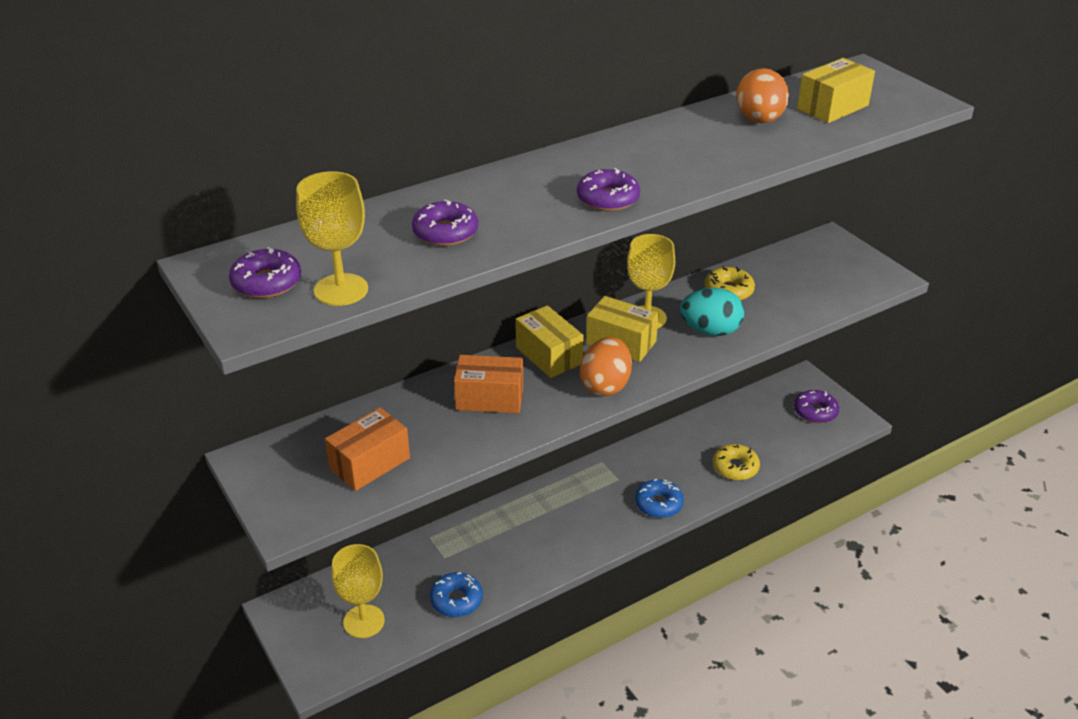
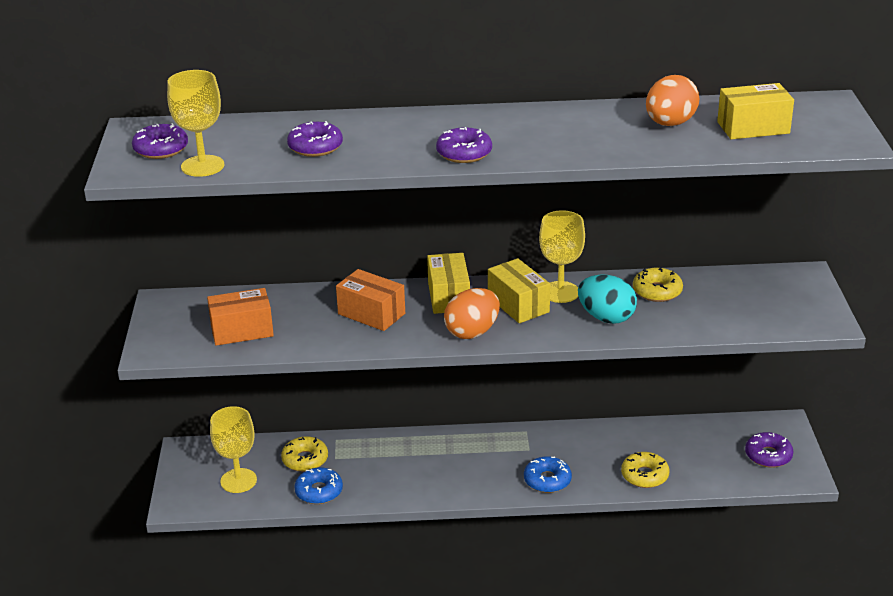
camera: 30 degrees right, 5 degrees down
(415, 571) = (305, 460): none -> yellow donut

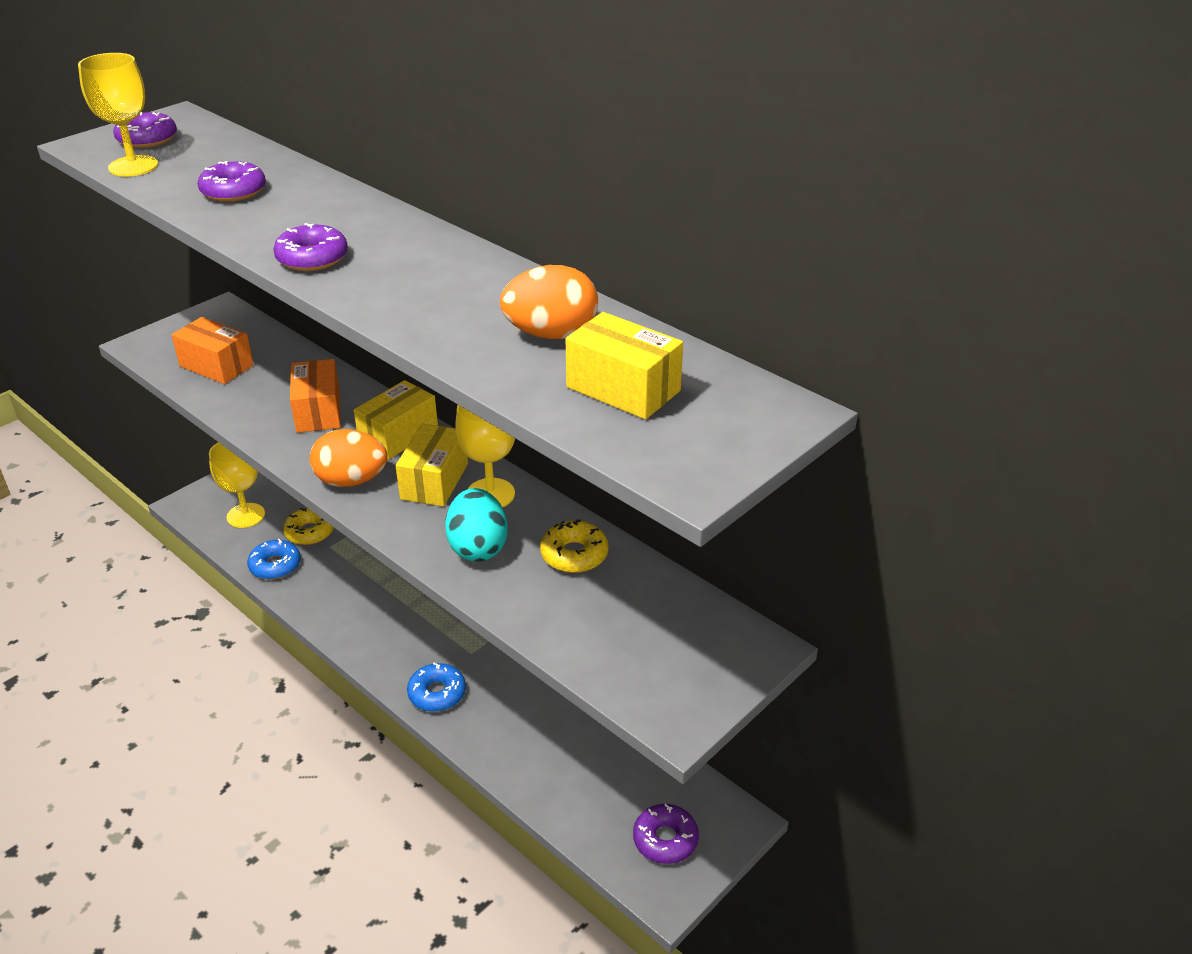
camera: 45 degrees right, 5 degrees up
(644, 475) = (520, 759): yellow donut -> none

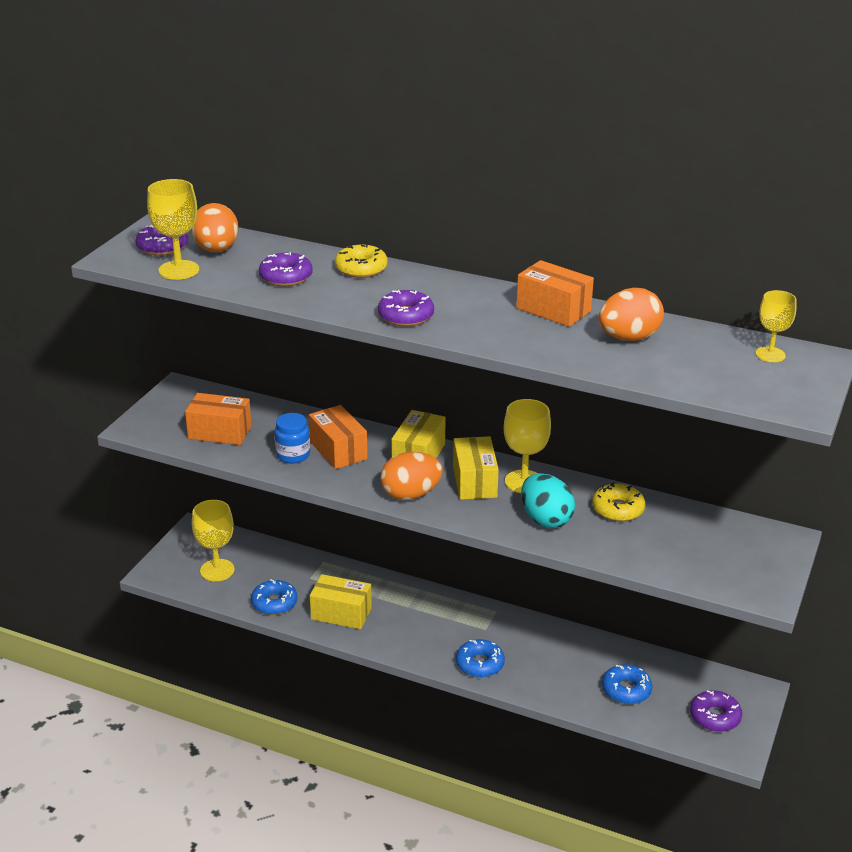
camera: 20 degrees left, 5 degrees down
(197, 151) = (216, 250): none -> orange egg
(267, 407) = (293, 455): none -> blue jar
(310, 532) = (284, 571): yellow donut -> yellow donut (361, 268)
(494, 281) = (553, 310): none -> orange box
(580, 773) = (626, 690): none -> blue donut
(623, 389) = (709, 364): yellow box -> yellow box (341, 613)
(721, 393) = (770, 354): none -> yellow goblet

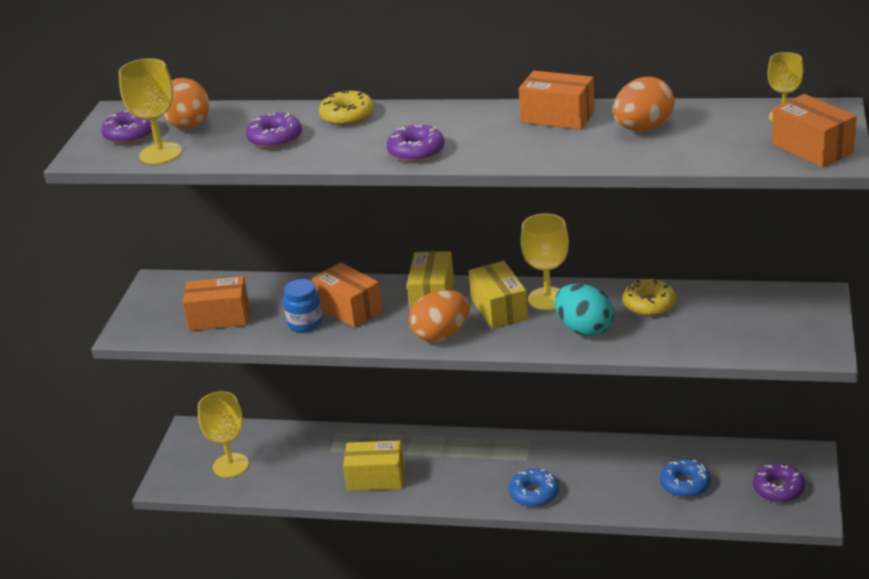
camera: 10 degrees left, 0 degrees up
(274, 603) = (303, 484): blue donut -> none
(783, 392) = (812, 148): none -> orange box

